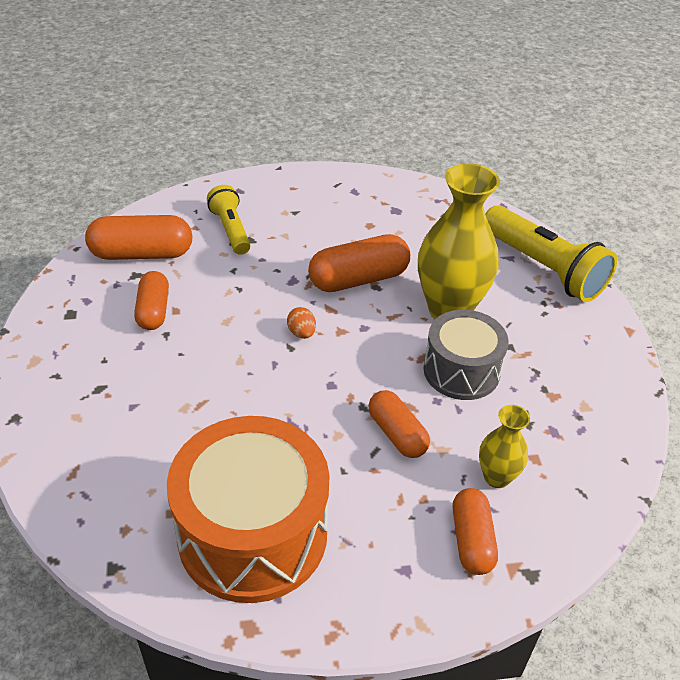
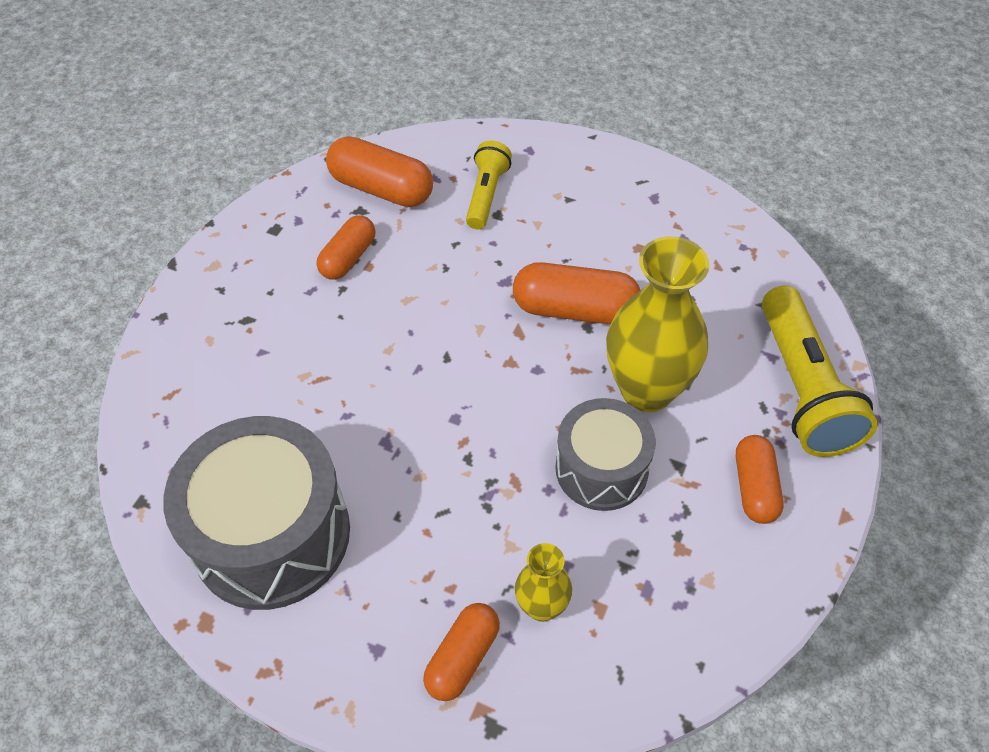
camera: 35 degrees right, 10 degrees up
(252, 533) = (271, 535): orange drum -> grey drum
(301, 333) = (469, 346): orange egg -> none
(397, 434) = (478, 505): orange capsule -> orange capsule (754, 487)

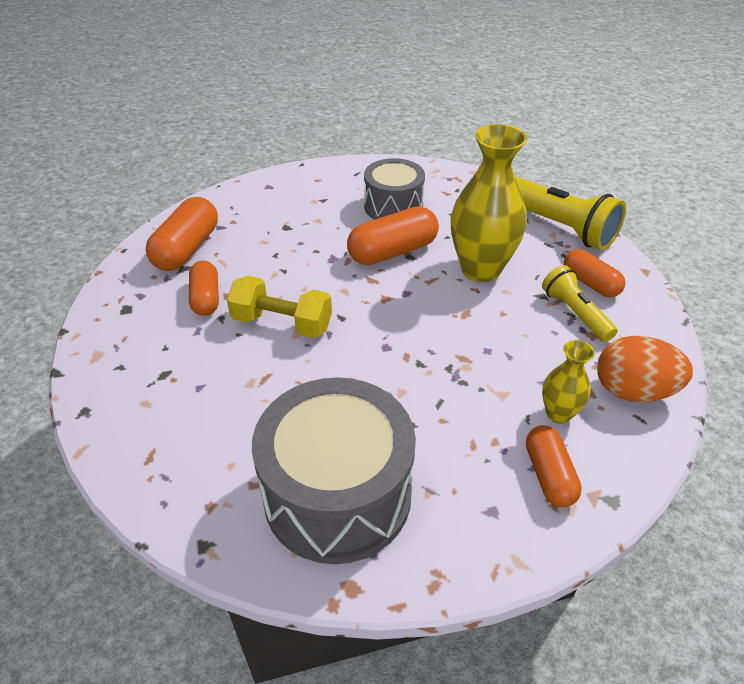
camera: 40 degrees left, 10 degrees down
(381, 189) = (187, 249): orange capsule -> orange capsule turned 60 degrees counterclockwise
(387, 329) = (282, 323): none -> yellow dumbbell
(486, 195) = (267, 220): yellow flashlight -> yellow flashlight (575, 313)
(601, 469) = (504, 321): grey drum -> grey drum (393, 207)
(648, 641) = (633, 391): none -> orange egg

